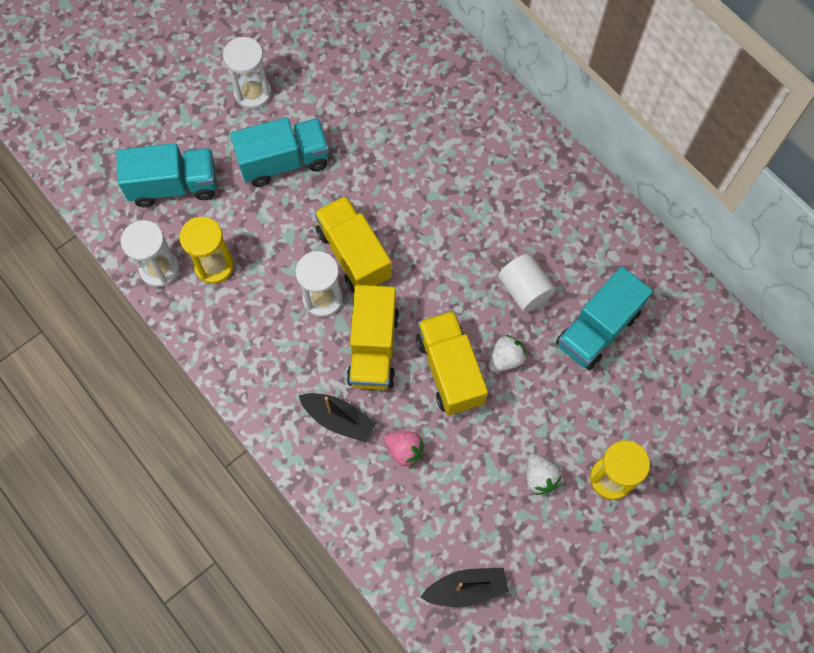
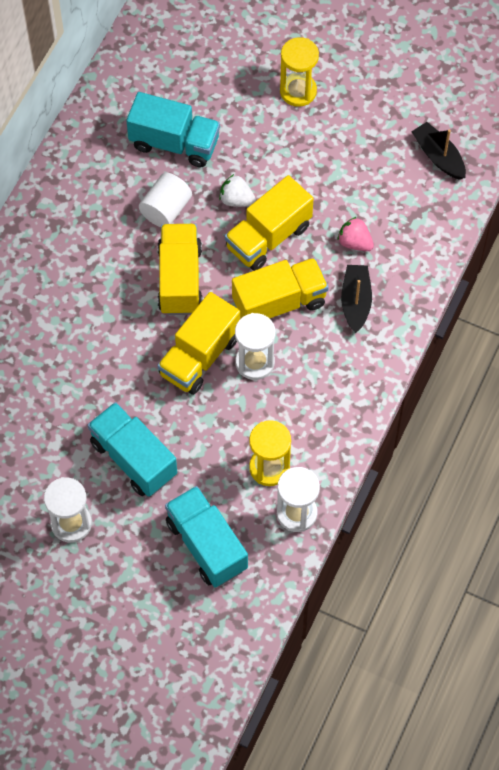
camera: 115 degrees left, 5 degrees down
(404, 450) = (355, 242): pink strawberry -> pink strawberry turned 60 degrees counterclockwise
(442, 271) = (180, 279): none -> yellow truck
(540, 477) = (324, 139): white strawberry -> none

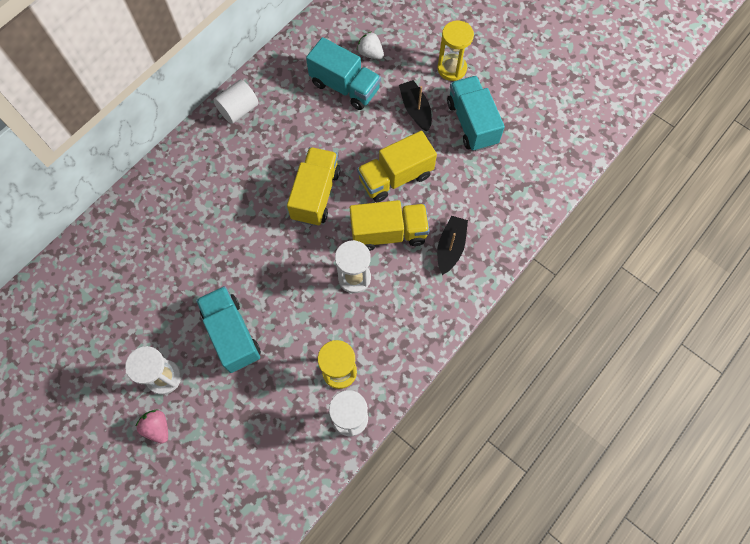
camera: 15 degrees right, 5 degrees up
(166, 209) = (322, 136): white cylinder -> white cylinder (238, 110)
(199, 356) = (312, 261): yellow truck -> none
(206, 545) = (267, 426): turquoise truck -> turquoise truck (472, 123)
(236, 200) = (379, 142): white strawberry -> white strawberry (370, 53)
(355, 242) = (463, 198): pink strawberry -> pink strawberry (157, 427)
(438, 156) = (549, 145): black boat -> black boat (415, 109)

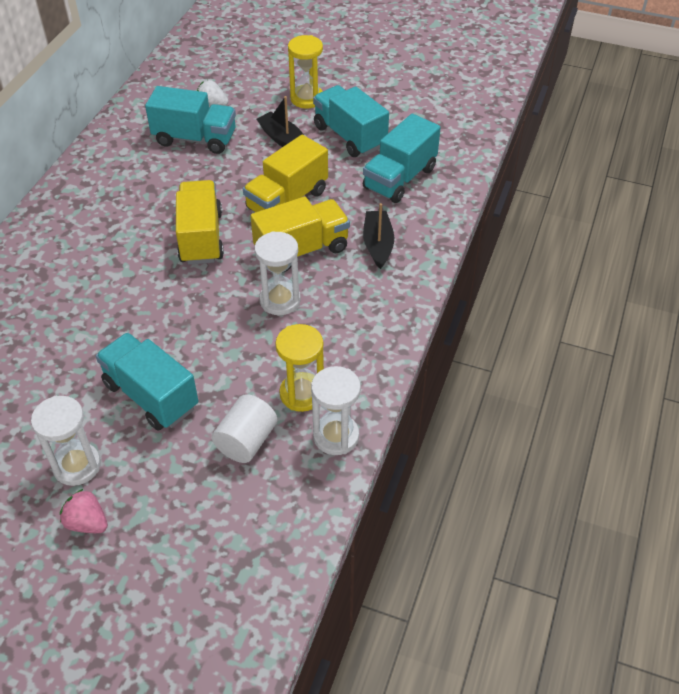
camera: 20 degrees left, 20 degrees down
(238, 110) = (78, 186): white cylinder -> white cylinder (246, 441)
(495, 183) = (400, 178): none -> turquoise truck

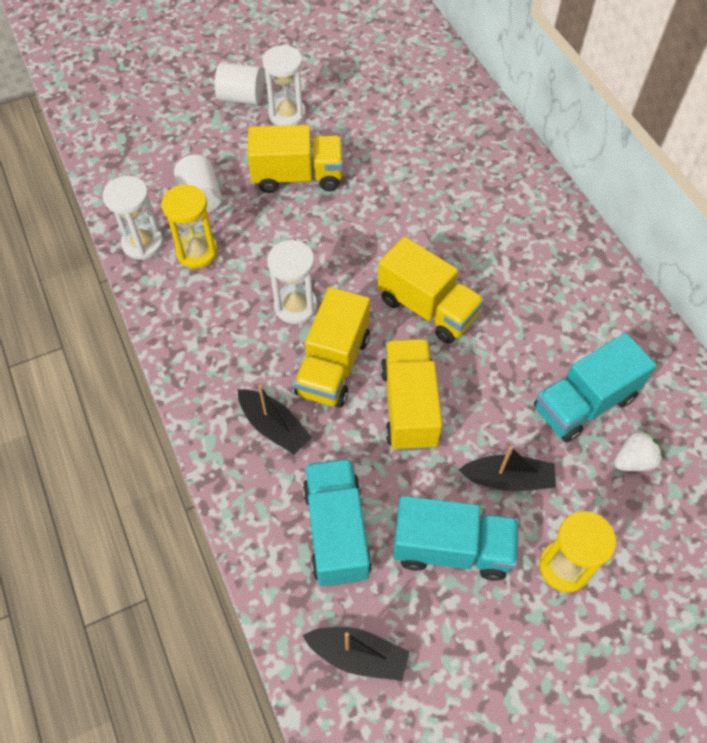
camera: 135 degrees right, 10 degrees up
(87, 523) = (241, 98): pink strawberry -> white cylinder
(151, 395) = (298, 176): turquoise truck -> yellow truck
(444, 133) = (358, 655): none -> black boat

